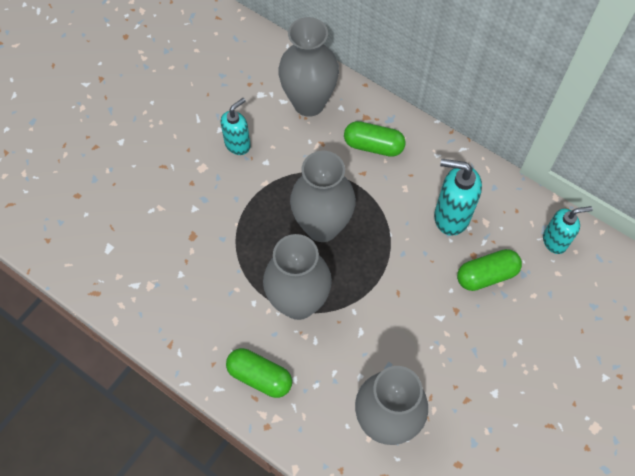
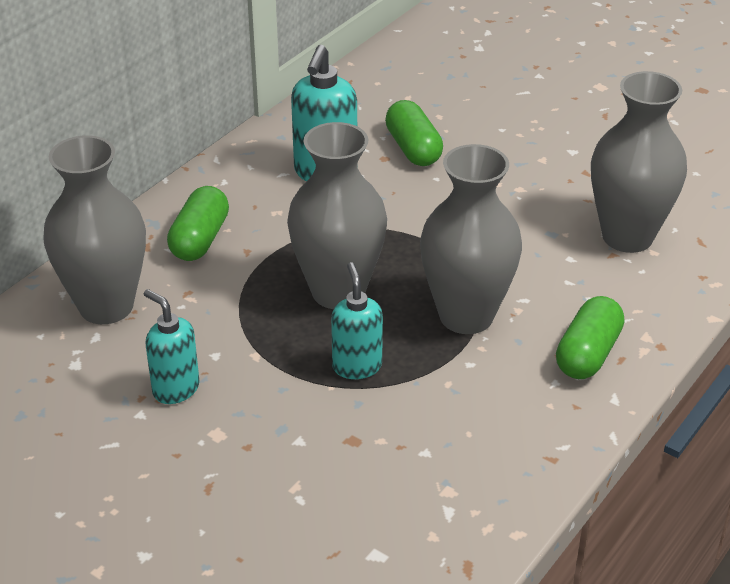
camera: 90 degrees left, 25 degrees down
(555, 241) = (363, 95): turquoise soap dispenser -> turquoise soap dispenser (357, 366)

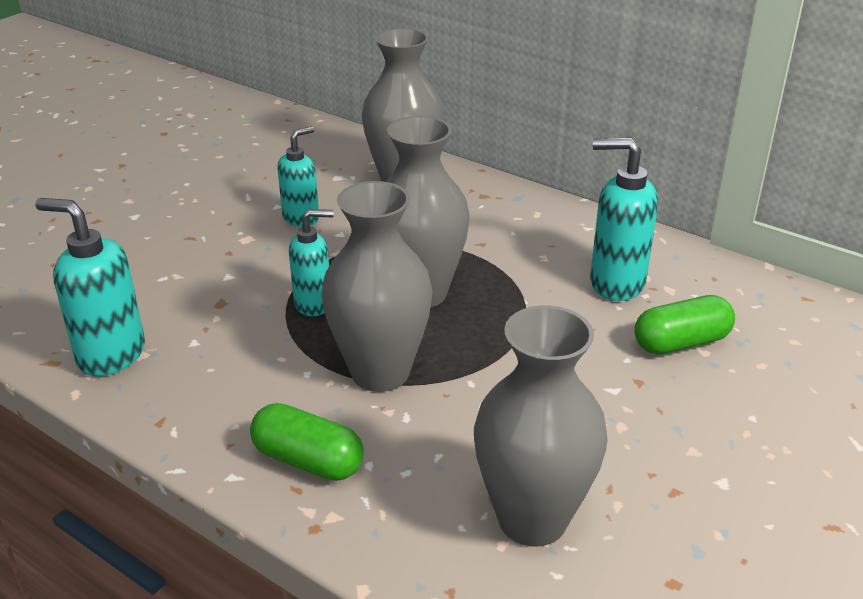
camera: 90 degrees right, 5 degrees down
(200, 239) = (495, 219): green capsule -> none
(452, 516) = (111, 355): none -> turquoise soap dispenser

